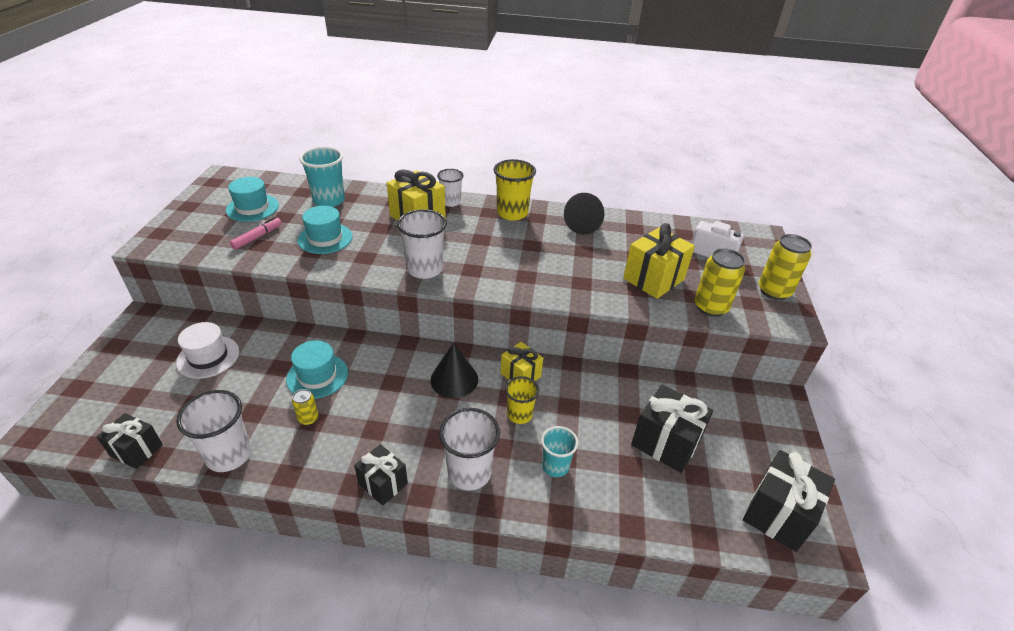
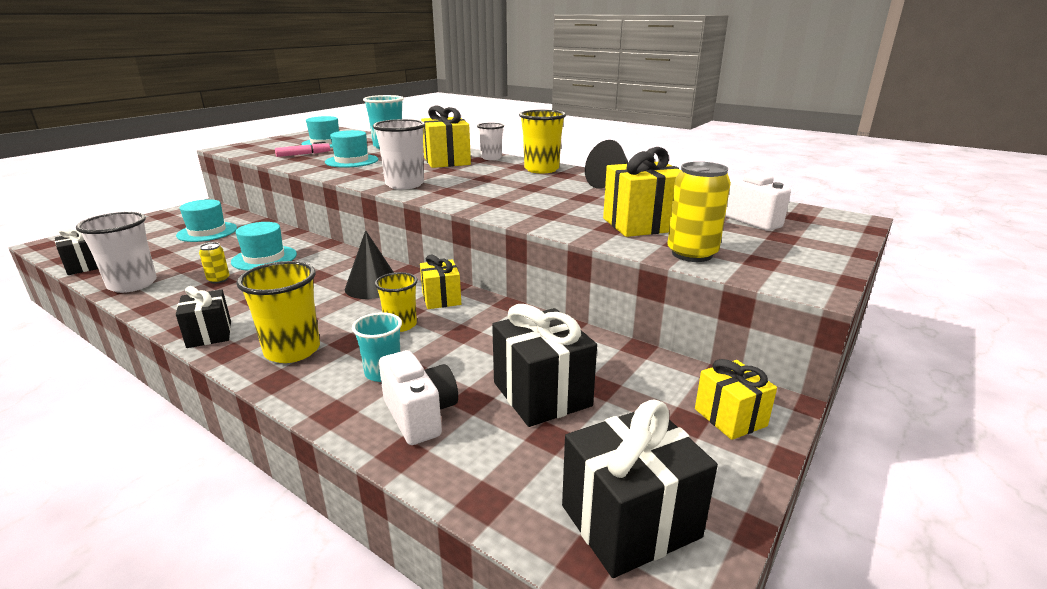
camera: 30 degrees right, 15 degrees down
(208, 357) = (207, 232): white hat -> turquoise hat
(469, 472) = (292, 350): white cup -> yellow cup
(614, 492) = (420, 415): none -> white camera
(770, 418) = (730, 417): none -> yellow gift
(774, 291) = (810, 259): yellow can -> none

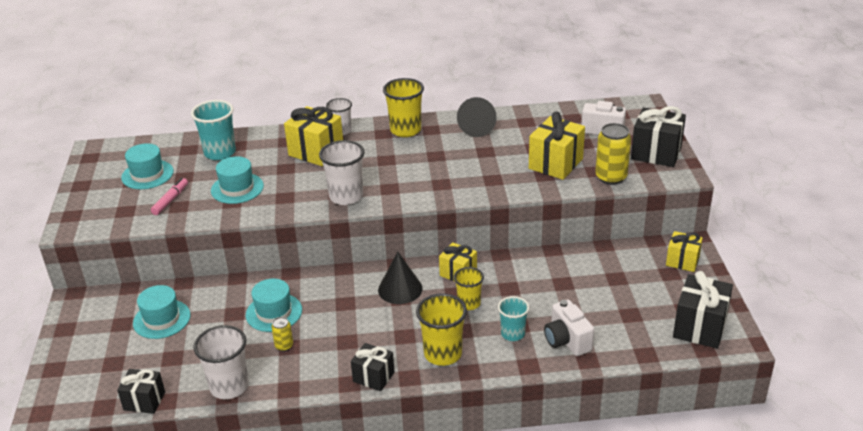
camera: 40 degrees left, 10 degrees up
(420, 415) = (567, 341): white camera -> white camera turned 135 degrees counterclockwise
(541, 394) = (599, 297): black gift -> black gift (656, 153)

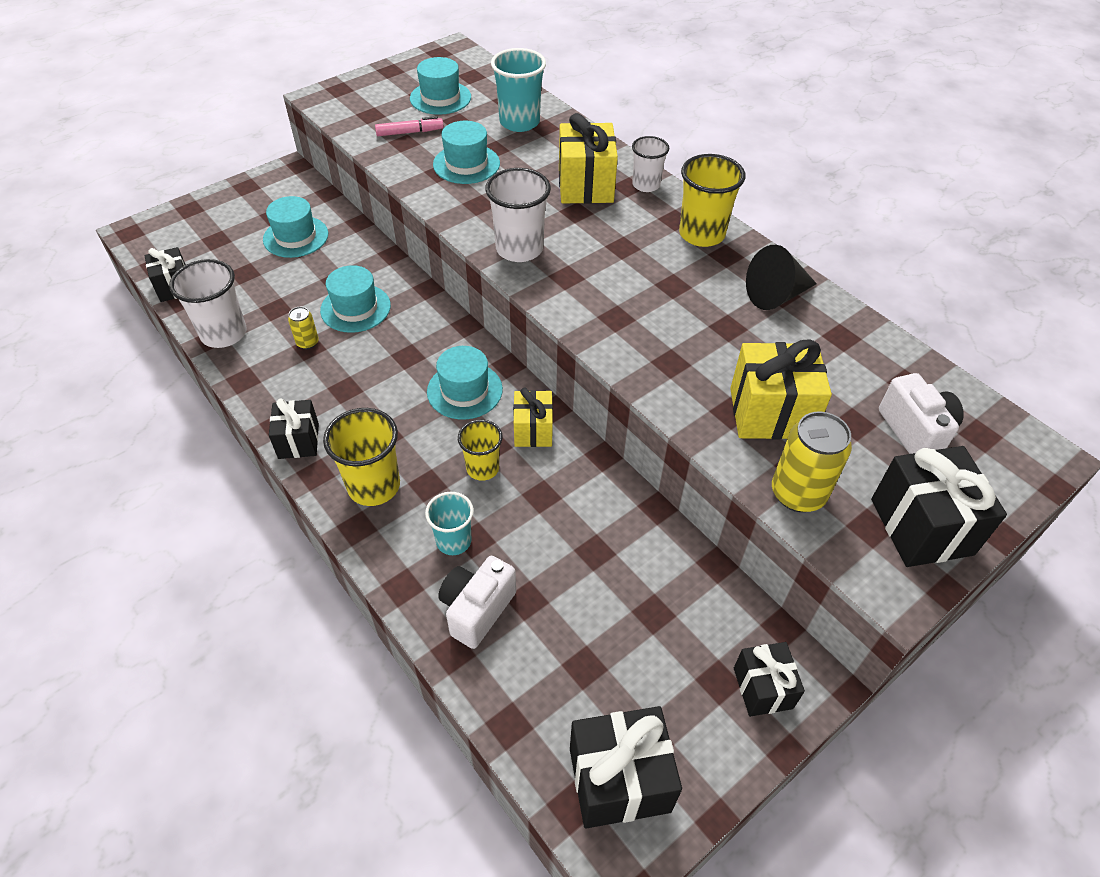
camera: 55 degrees right, 15 degrees up
(400, 289) = (464, 390): black cone -> turquoise hat
(682, 261) = (763, 688): yellow gift -> black gift

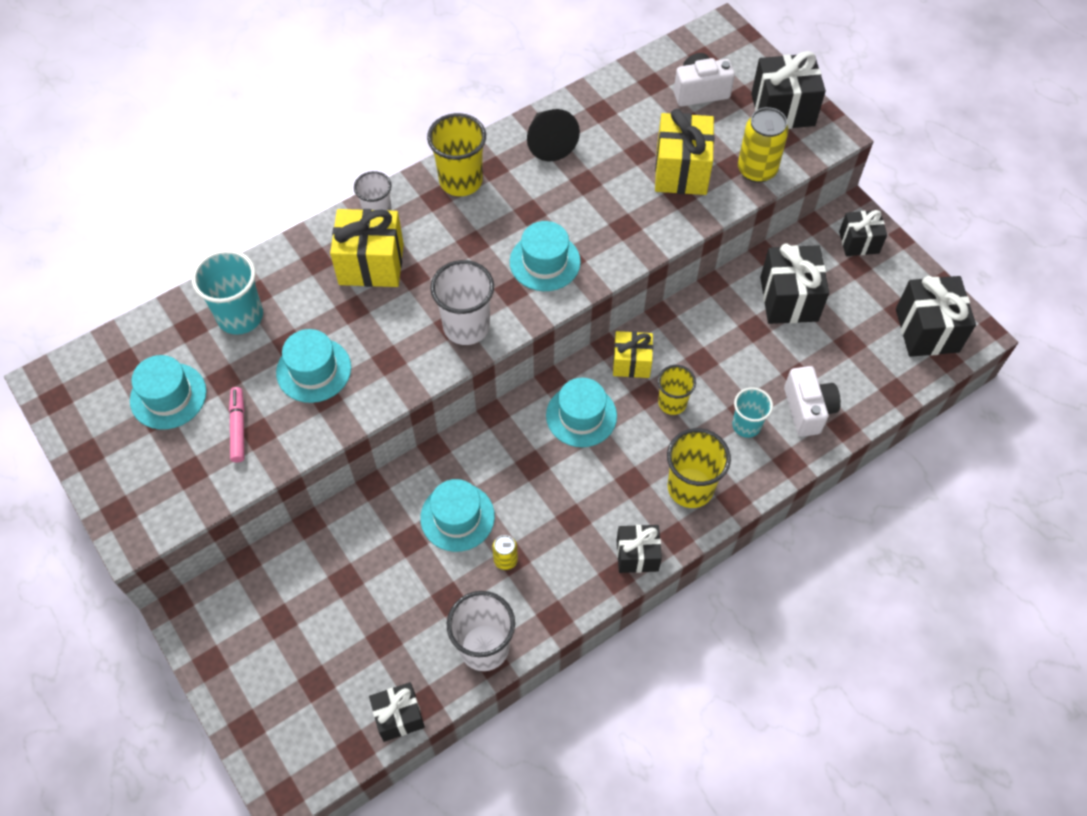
camera: 85 degrees left, 10 degrees up
(296, 237) = (325, 590): turquoise hat -> turquoise hat (545, 262)
(477, 609) = (808, 410): white camera -> white camera turned 135 degrees counterclockwise
(646, 592) = (788, 299): none -> black gift

